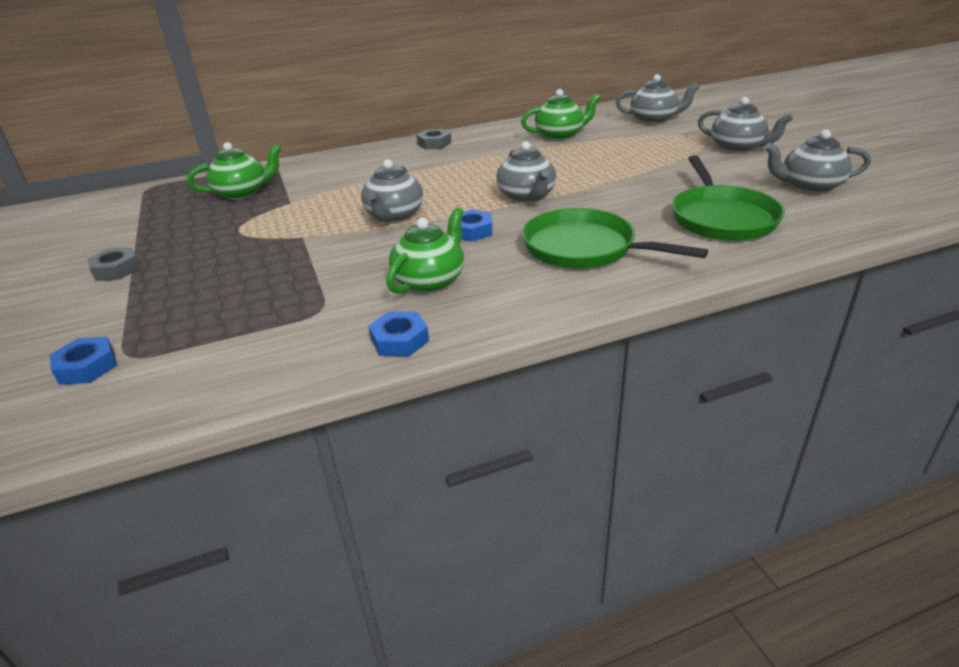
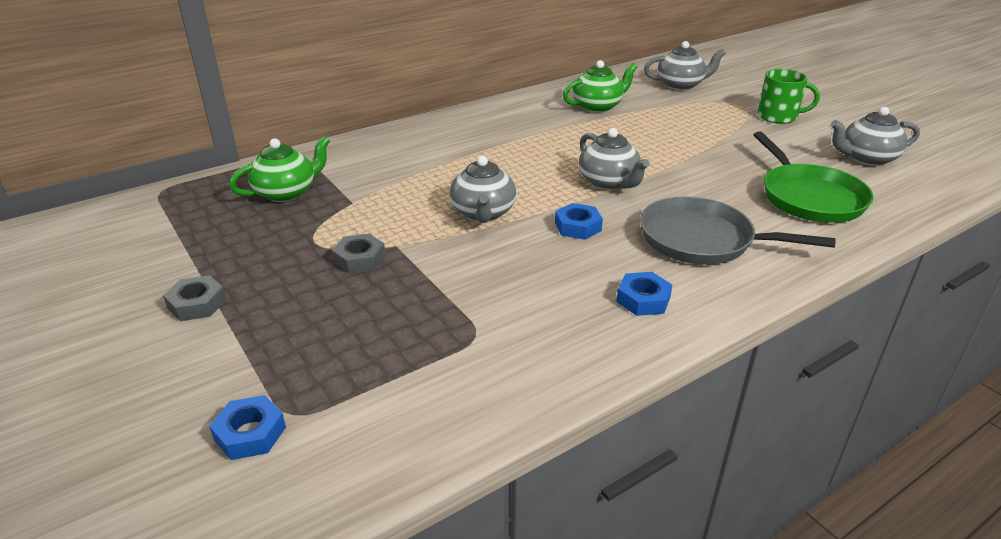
camera: 15 degrees left, 0 degrees up
(400, 340) = (584, 362): blue nut -> blue nut (643, 299)
(430, 281) = (571, 289): green teapot -> none
(434, 143) = (469, 120): grey nut -> grey nut (359, 259)
(584, 248) = (702, 240): green pan -> grey pan
(737, 148) = (778, 116): grey teapot -> green mug

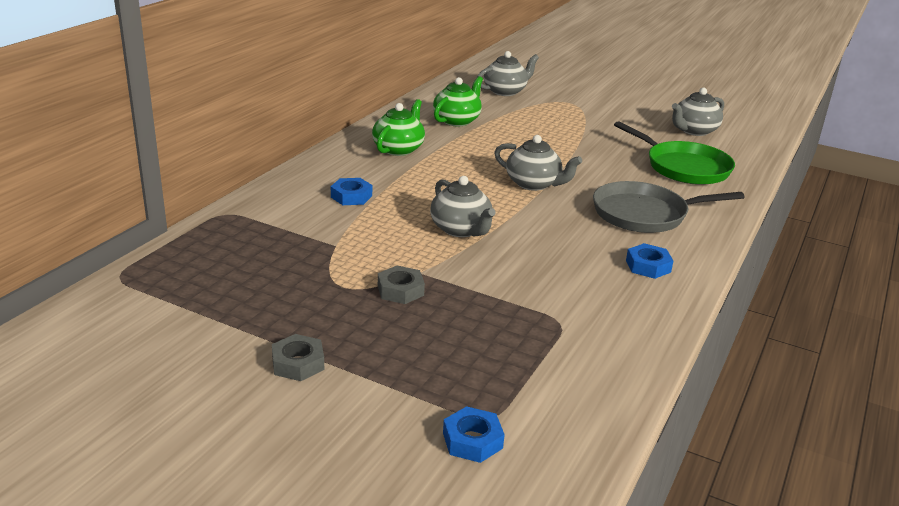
camera: 30 degrees left, 5 degrees down
(286, 192) = (259, 250): green teapot -> green teapot (398, 149)
(578, 226) = (547, 224): blue nut -> blue nut (351, 196)
(778, 116) = (605, 107): green mug -> none

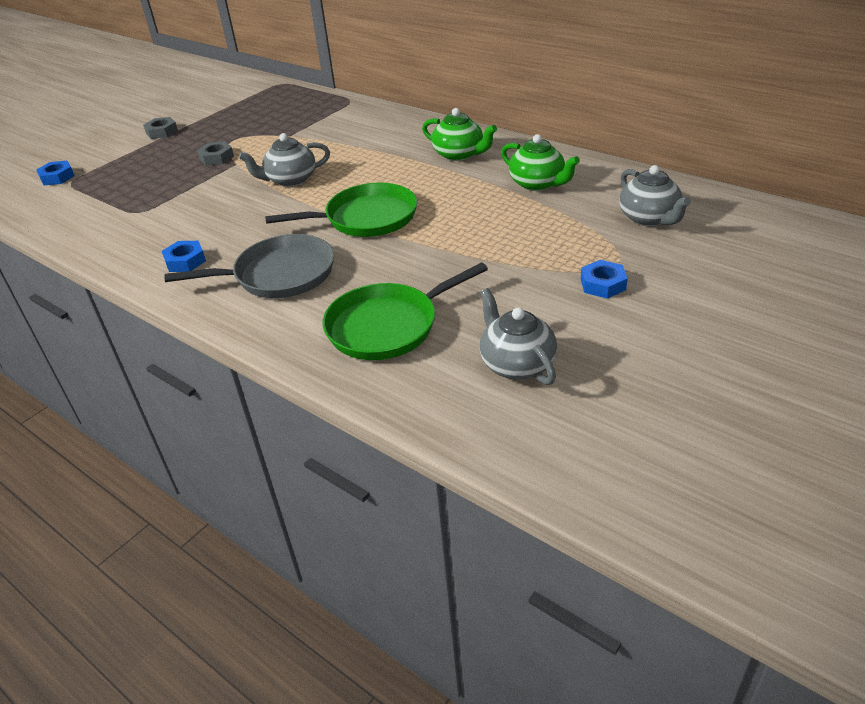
camera: 105 degrees right, 10 degrees up
(351, 196) = (364, 138): blue nut -> blue nut (603, 284)
(533, 184) = (366, 218): grey teapot -> green pan
(644, 214) = (279, 275): grey pan -> grey pan turned 75 degrees clockwise

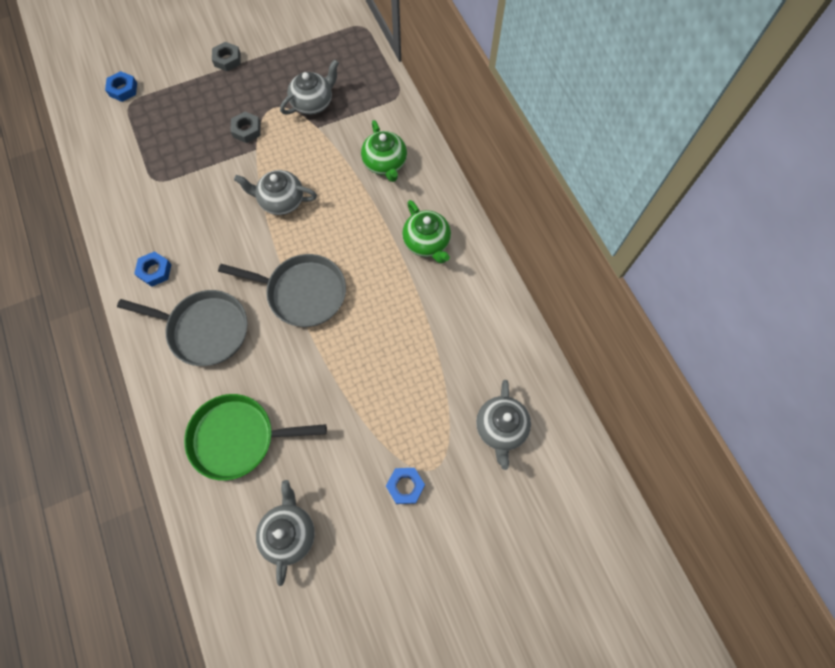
camera: 25 degrees right, 30 degrees up
(272, 127) = (313, 103): none -> grey teapot
(366, 218) = (303, 293): green pan -> grey pan
(537, 184) = (455, 326): green teapot -> green teapot (385, 163)

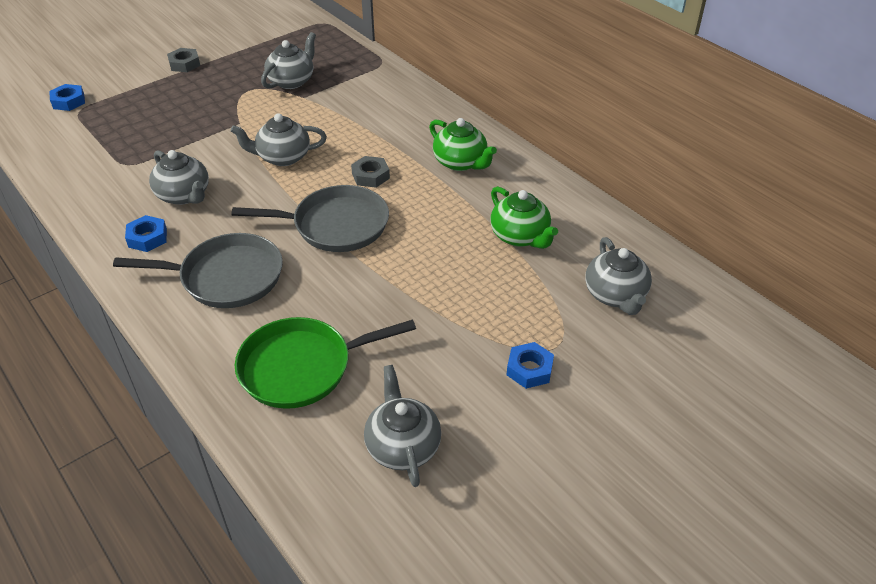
camera: 15 degrees left, 25 degrees down
(192, 228) = (184, 195): none -> grey teapot
(247, 130) = (224, 110): grey nut -> grey nut (370, 176)
(385, 163) = (388, 112): green teapot -> green teapot (520, 236)

